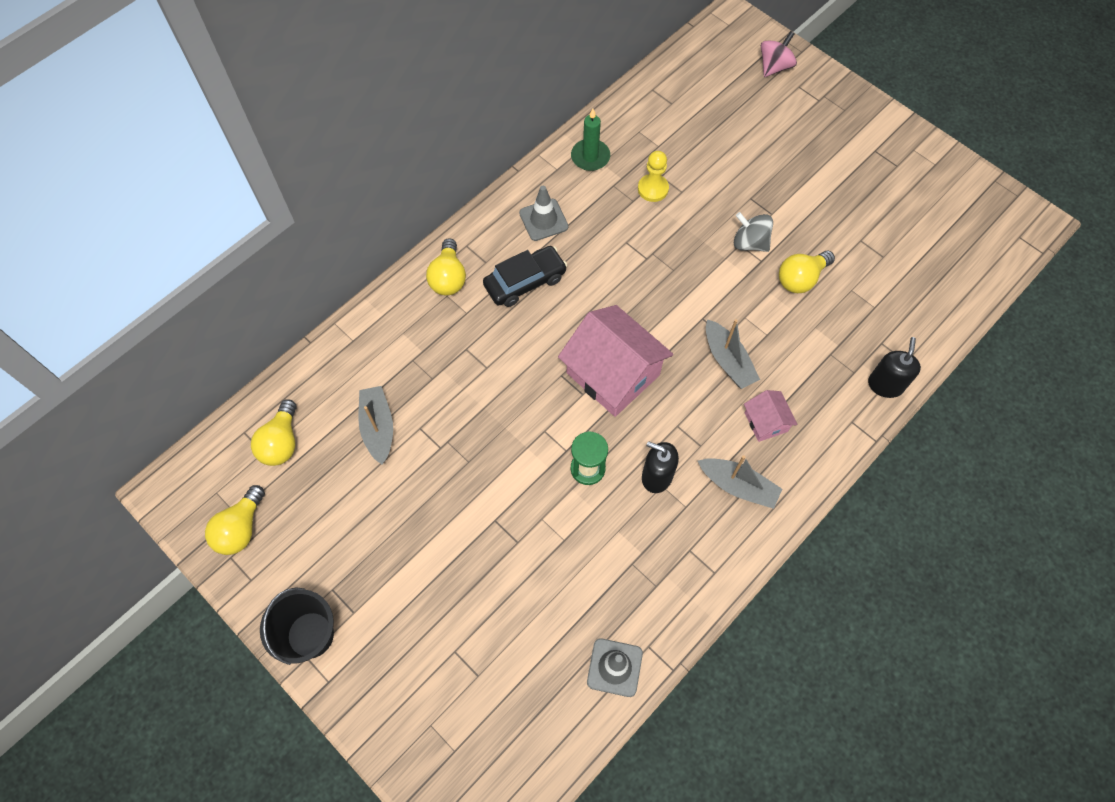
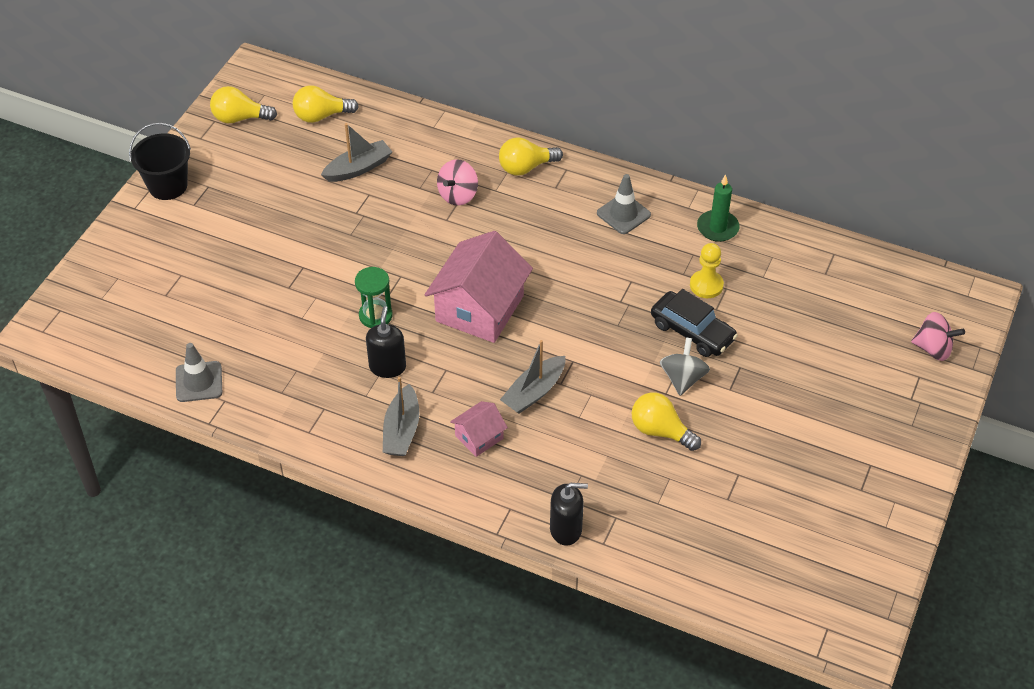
camera: 70 degrees right, 15 degrees down
(458, 347) = (458, 195): none -> pink spinning top
(525, 282) = (548, 220): black car -> black car (692, 331)

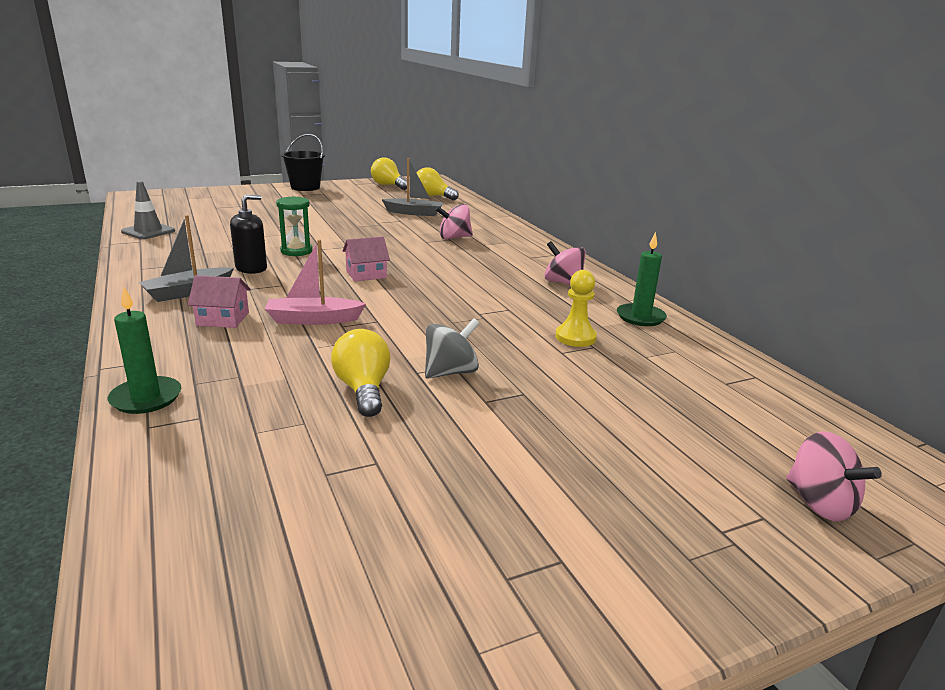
camera: 40 degrees right, 25 degrees down
(479, 308) = (366, 274): pink house -> pink house, size x0.49
(526, 167) = (523, 245): yellow light bulb -> none
(534, 392) = (313, 320): grey boat -> pink boat
(566, 529) = (146, 398): black soap dispenser -> green candle
(623, 214) = (563, 283): grey traffic cone -> pink spinning top
(692, 331) = (513, 353): black car -> none

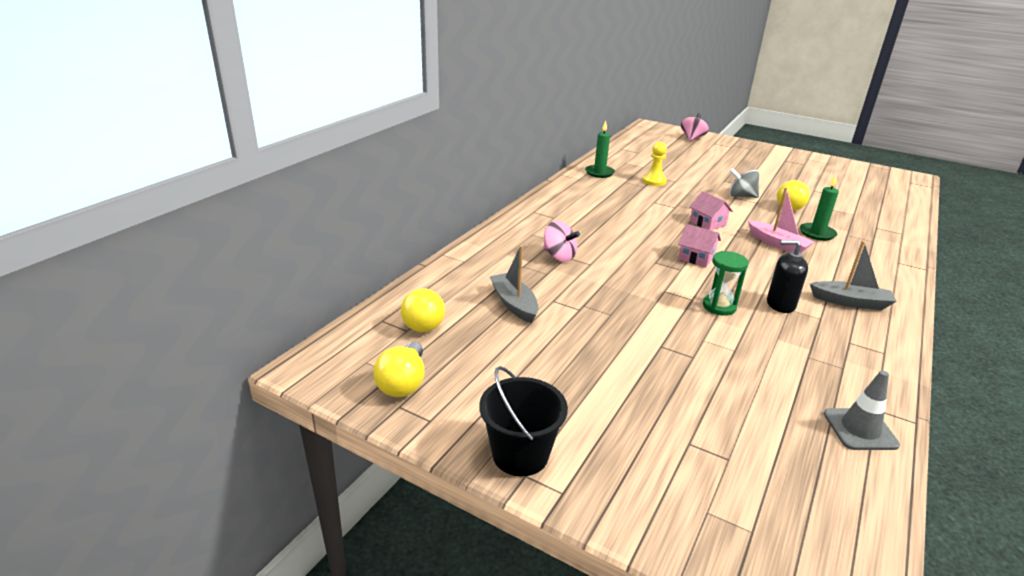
camera: 125 degrees left, 5 degrees up
(146, 398) = (901, 244): green candle -> green candle (817, 233)
(223, 319) = (836, 268): pink house -> pink house (707, 223)
(563, 283) = (585, 197): pink spinning top -> none

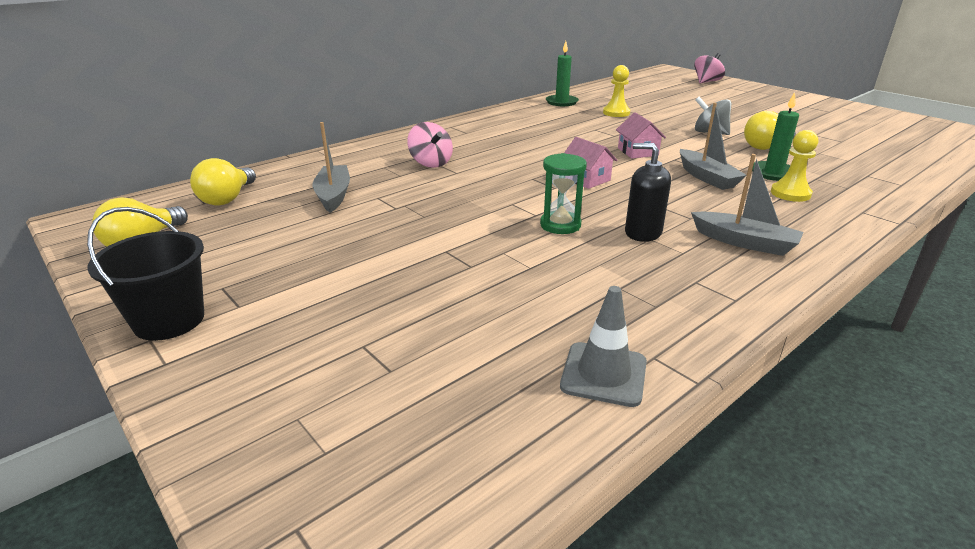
camera: 20 degrees right, 0 degrees up
(777, 244) = (707, 177): pink boat -> grey boat
(843, 252) = (790, 193): none -> yellow pawn

